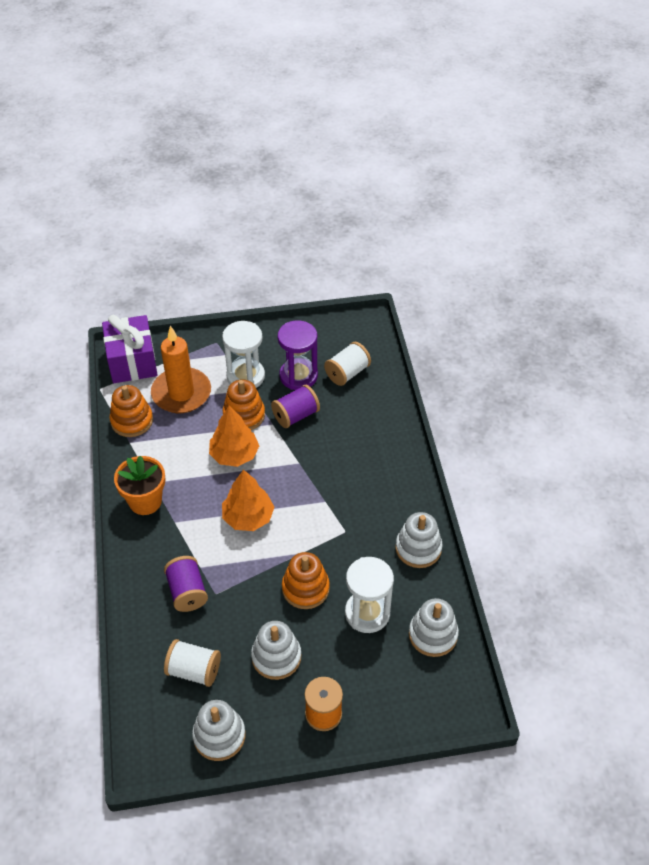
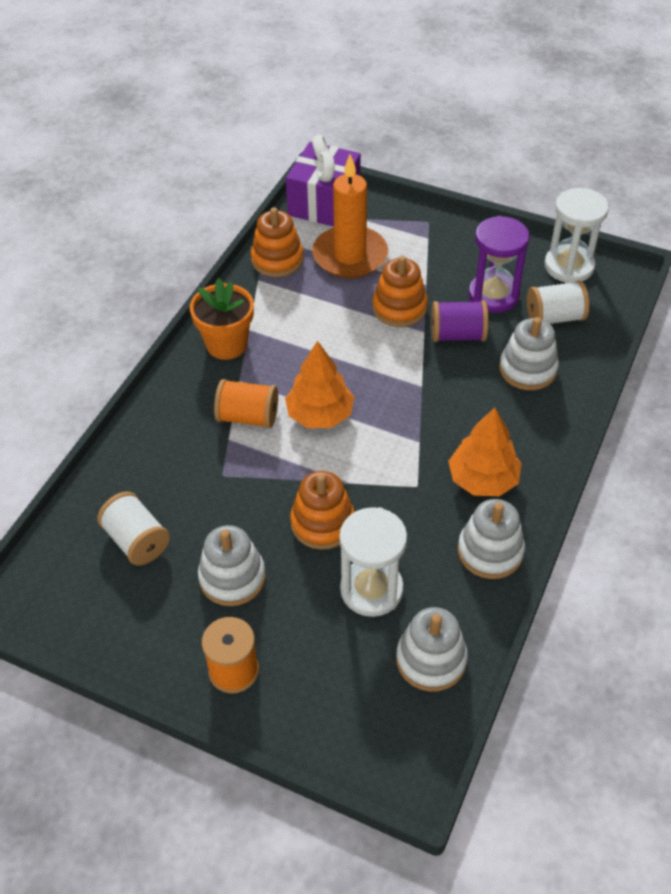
camera: 35 degrees right, 0 degrees up
(187, 592) = (195, 457): purple spool -> none
(201, 545) = (248, 417): none -> orange spool
(219, 736) = (107, 624): white stacking toy -> white stacking toy (527, 369)
(234, 454) = (357, 343): orange tree -> orange tree (483, 479)
(245, 376) = (433, 269): white hourglass -> white hourglass (569, 266)

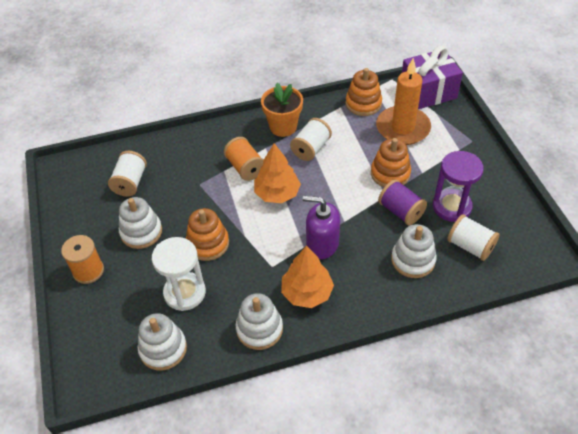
camera: 50 degrees right, 0 degrees up
(289, 344) = (311, 148): none -> white spool
(432, 424) = (322, 244): none -> purple soap dispenser
(569, 266) = (522, 226): white hourglass -> none

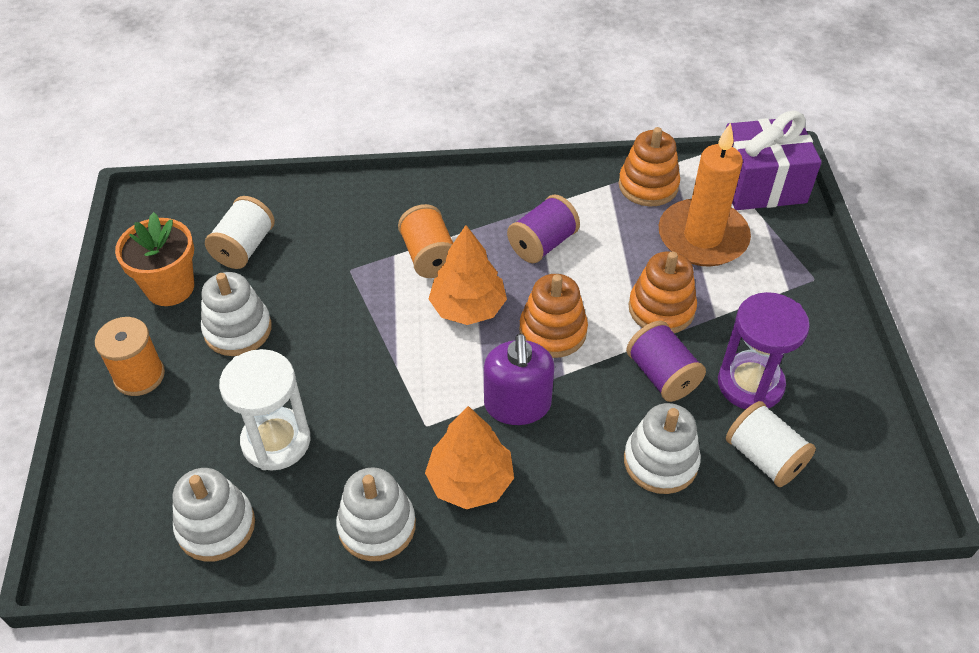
camera: 10 degrees right, 0 degrees up
(208, 243) = (335, 368): orange stacking toy -> orange stacking toy (553, 331)
(283, 127) = (507, 201): orange flower pot -> orange flower pot (170, 287)
(311, 148) = (542, 244): white spool -> purple spool
(322, 244) = (517, 404): purple soap dispenser -> purple soap dispenser turned 120 degrees counterclockwise

